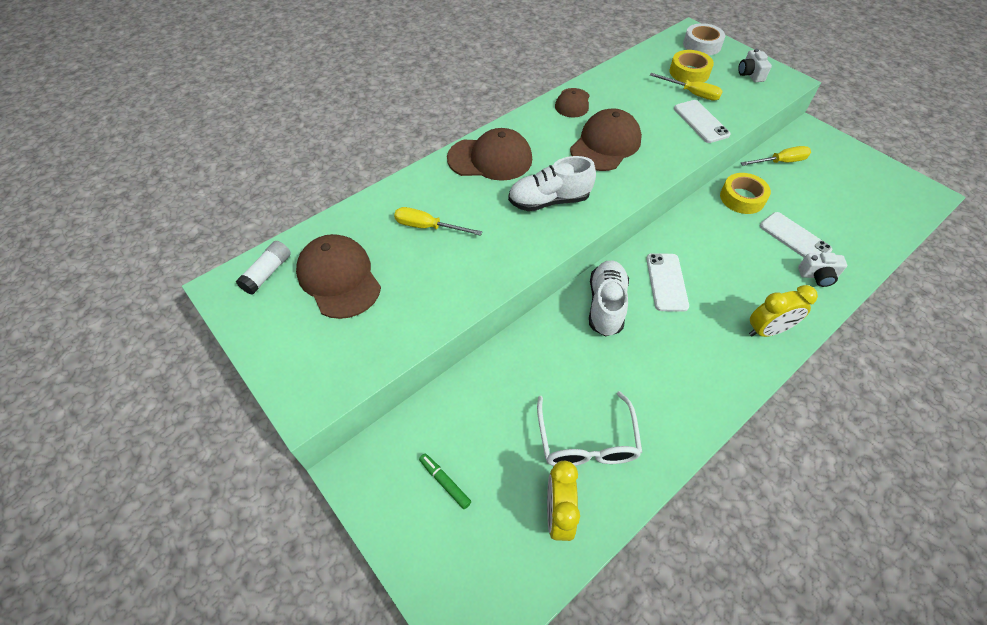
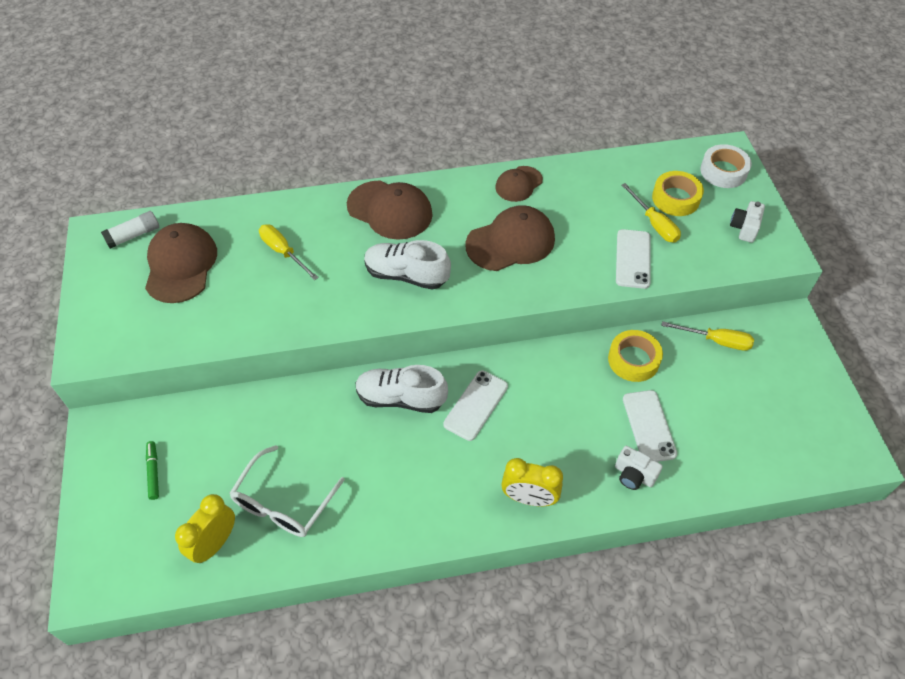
camera: 30 degrees right, 0 degrees up
(606, 305) = (401, 398): white shoe -> white shoe turned 120 degrees counterclockwise

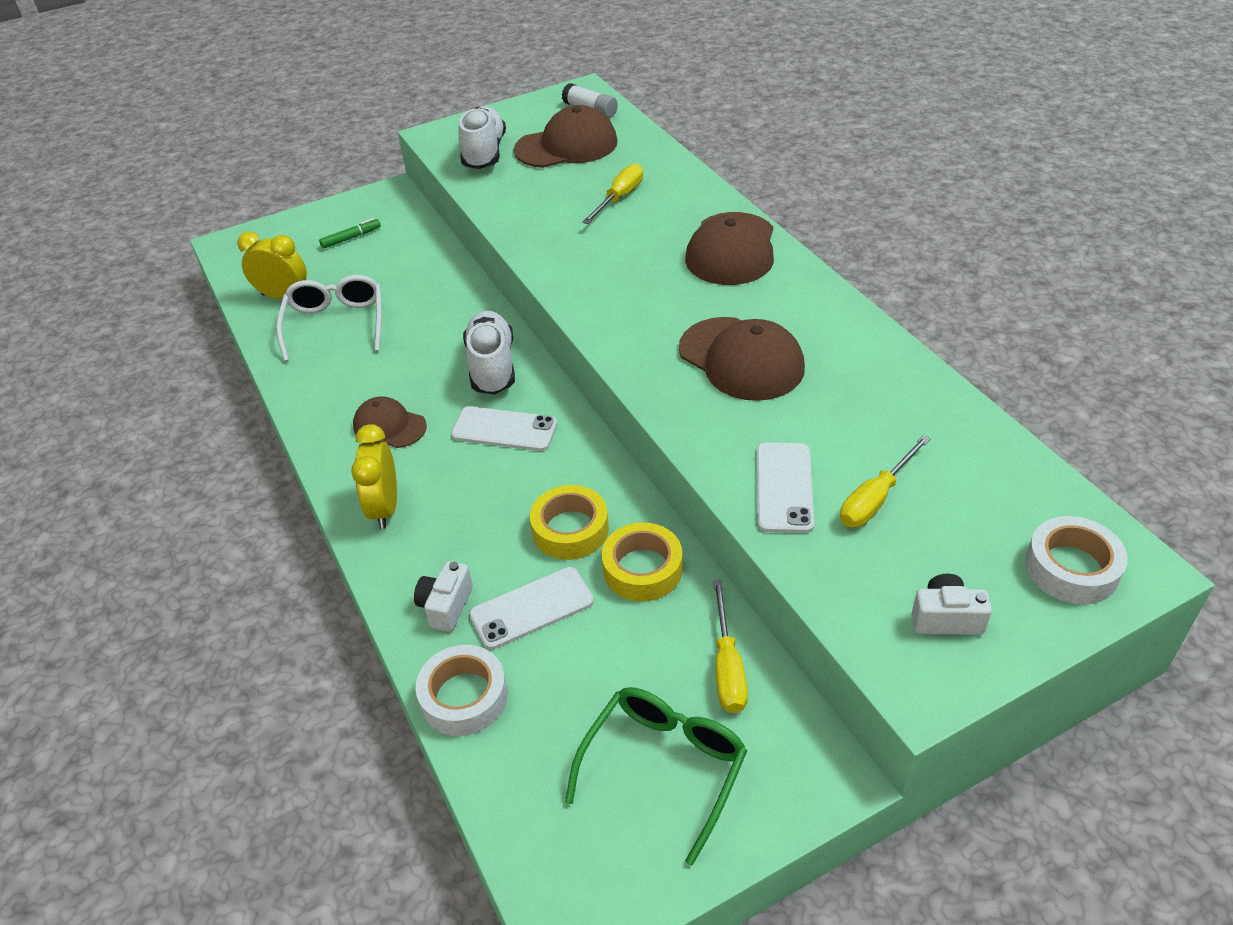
camera: 75 degrees right, 10 degrees down
(283, 503) = (336, 324): white glasses -> white glasses turned 75 degrees clockwise
(406, 275) = (634, 289): white shoe -> white shoe (484, 153)
(518, 184) = (856, 341): brown cap -> brown cap (389, 426)
(633, 259) = (784, 487): white phone -> white phone turned 75 degrees counterclockwise
(675, 198) = (953, 515): yellow tape -> yellow tape (570, 529)
(710, 478) = (464, 697): none -> white tape
(776, 389) = (664, 767): none -> green glasses

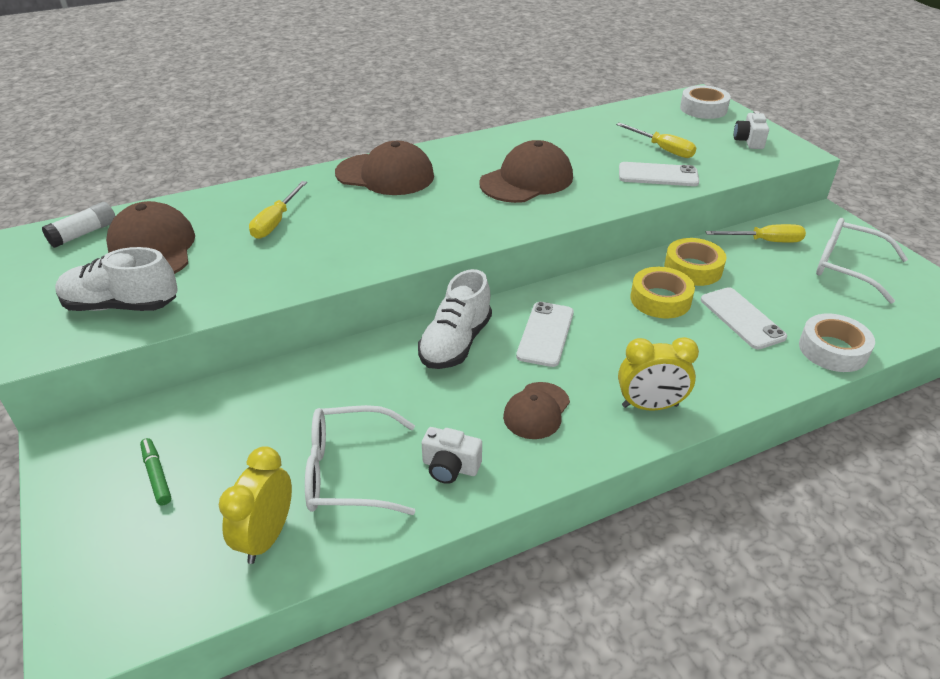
camera: 90 degrees left, 5 degrees down
(446, 606) = (752, 362): white camera -> white camera (450, 467)
(492, 366) = (456, 343): white shoe -> white shoe turned 60 degrees counterclockwise
(619, 198) = (276, 222): yellow screwdriver -> yellow screwdriver turned 105 degrees counterclockwise
(664, 767) = (846, 267): green glasses -> white glasses

